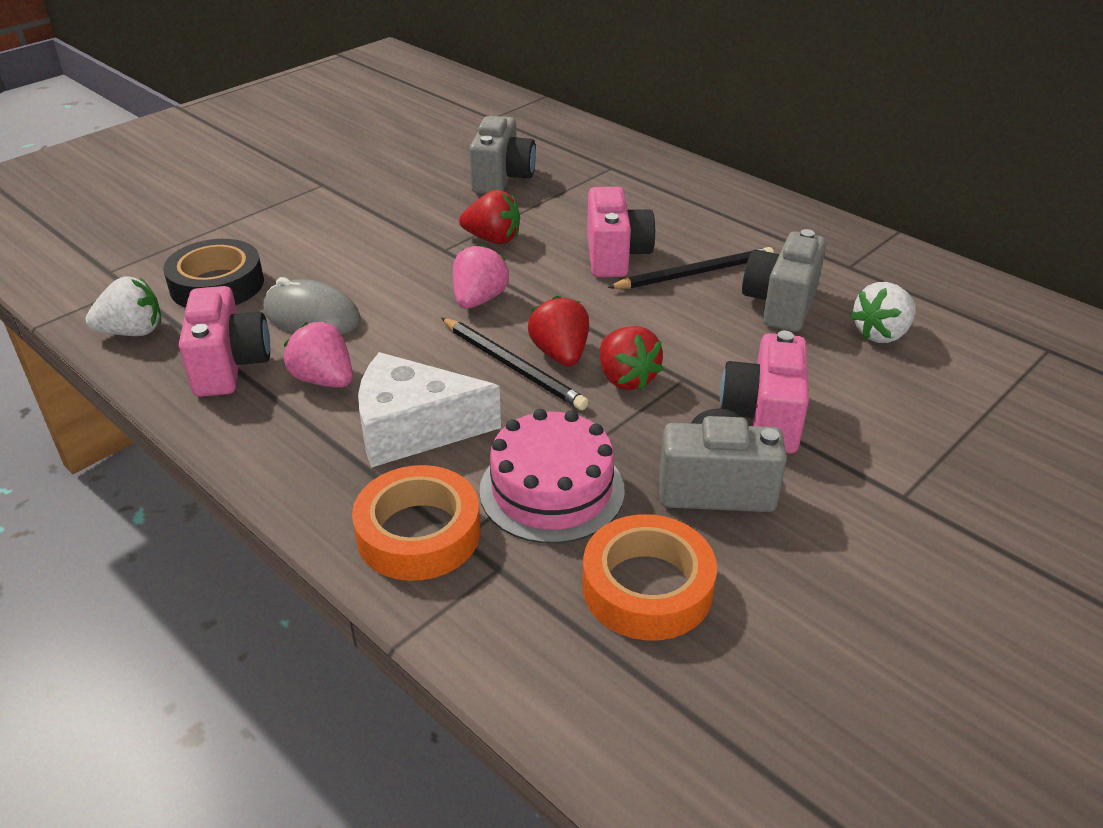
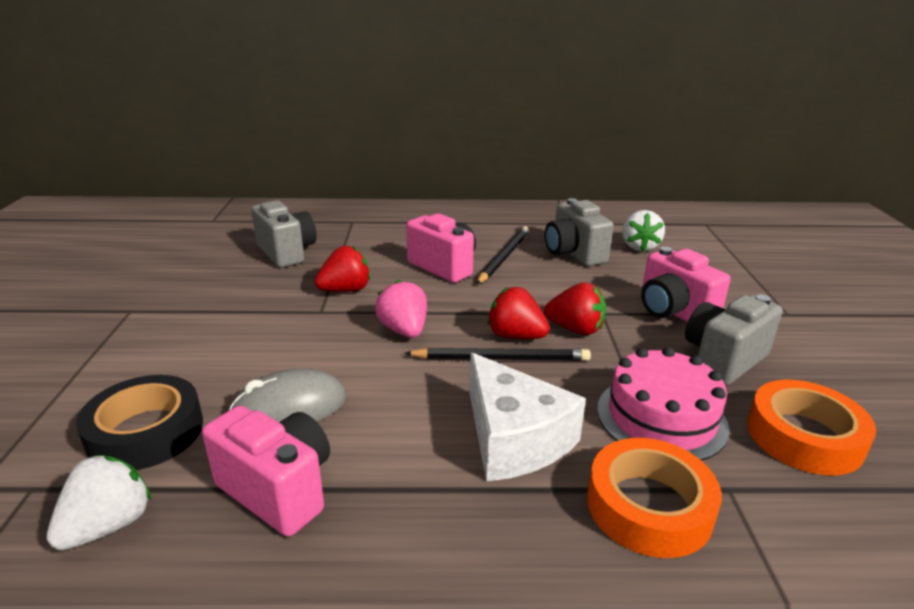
camera: 45 degrees left, 10 degrees down
(324, 380) = (385, 448): pink strawberry -> none
(414, 429) = (514, 438): white cheese -> white cheese turned 75 degrees counterclockwise

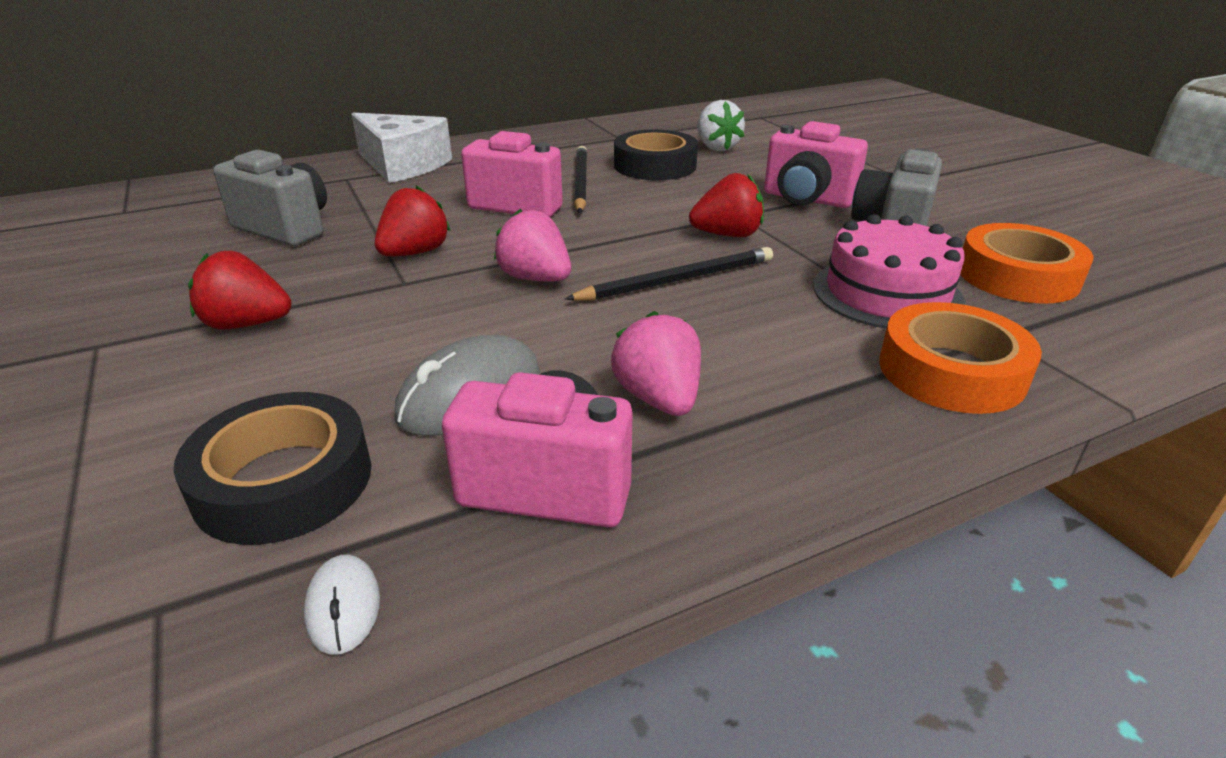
camera: 25 degrees left, 5 degrees up
(108, 526) = (343, 607): white strawberry -> white mouse
(402, 451) = (659, 398): none -> pink strawberry
(514, 438) = (766, 350): white cheese -> white cheese (402, 165)
(515, 336) = (671, 255): red strawberry -> red strawberry (247, 324)
(573, 254) = (655, 165): grey camera -> black tape

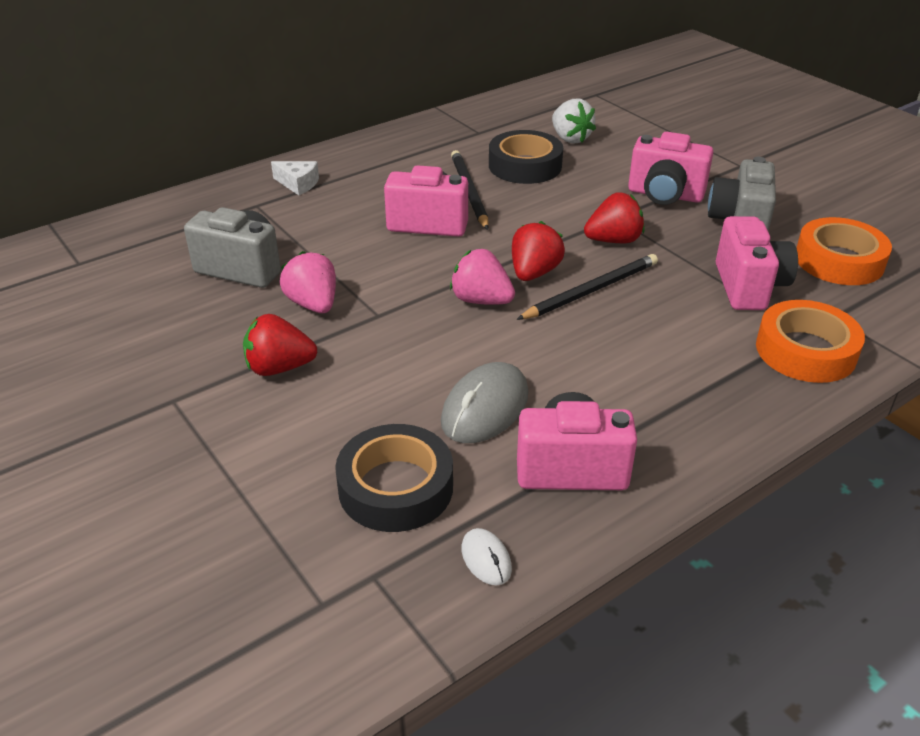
camera: 10 degrees left, 5 degrees up
(402, 165) = (298, 184): white cheese -> white cheese, size x0.50
(415, 253) = (369, 284): red strawberry -> red strawberry (534, 273)
(659, 398) = (617, 396): pink strawberry -> pink strawberry (313, 304)
(887, 293) = (749, 287): pink cake -> pink camera

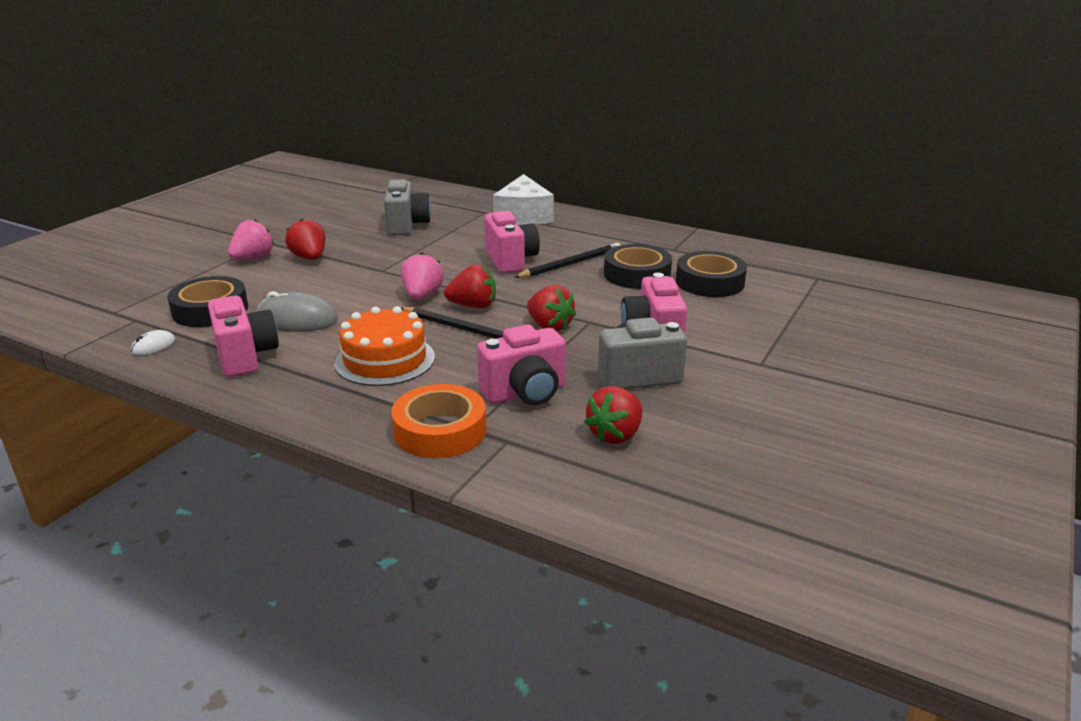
camera: 65 degrees right, 10 degrees down
(298, 184) = (523, 215): white cheese -> white cheese, size x2.01
(313, 304) = (381, 251): pink strawberry -> pink strawberry (253, 258)
(570, 138) = (710, 282): white strawberry -> black tape
(636, 357) = (385, 360): none -> orange cake
(839, 261) = (615, 435): orange tape -> red strawberry

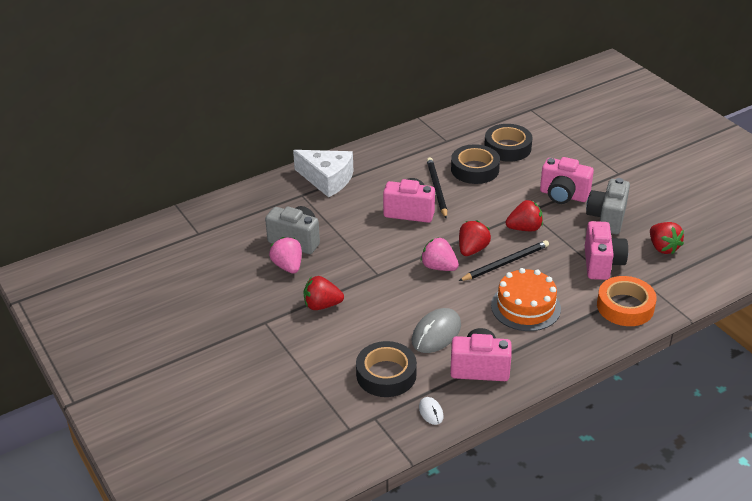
camera: 60 degrees left, 10 degrees up
(253, 258) = (296, 336): pink strawberry -> pink strawberry (288, 266)

